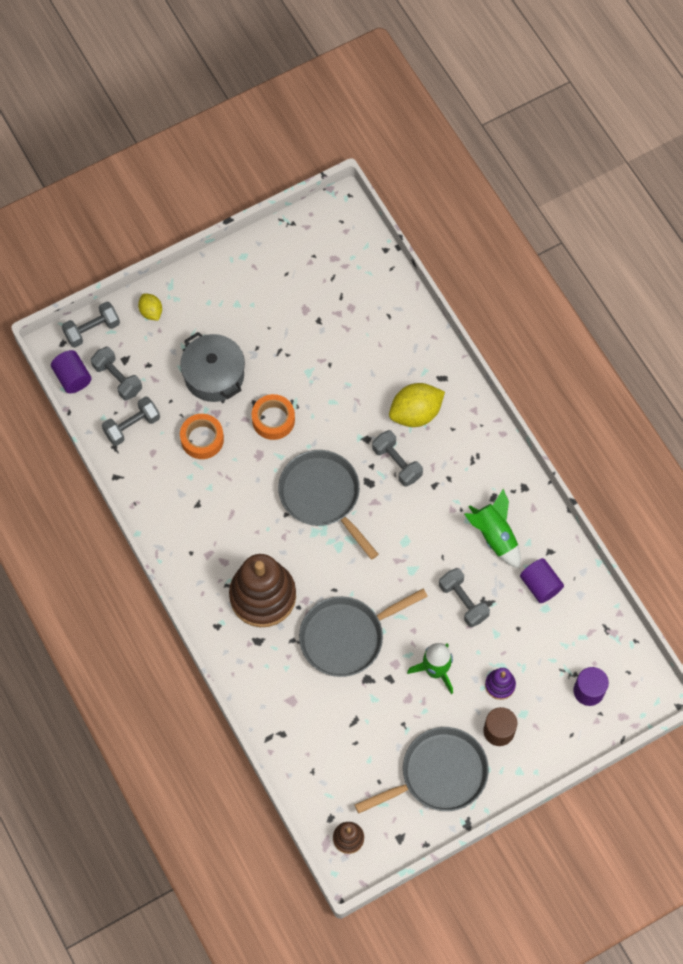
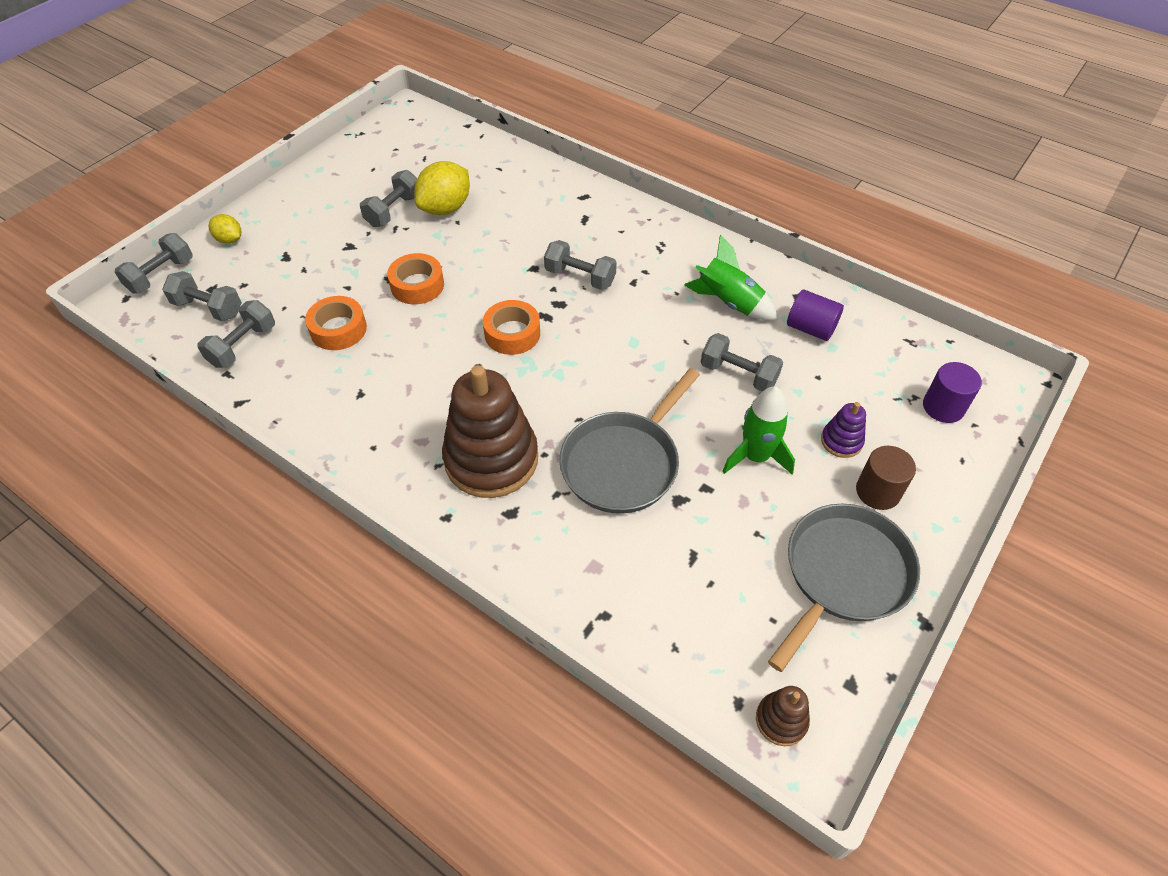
camera: 25 degrees left, 15 degrees down
(73, 377) = (148, 325): purple cylinder -> none
(214, 375) = (328, 269): grey pot -> none
(285, 331) = (393, 211): none -> grey dumbbell
(322, 496) = (512, 334): grey pan -> orange tape
(415, 413) = (574, 231): yellow lemon -> yellow lemon (445, 208)

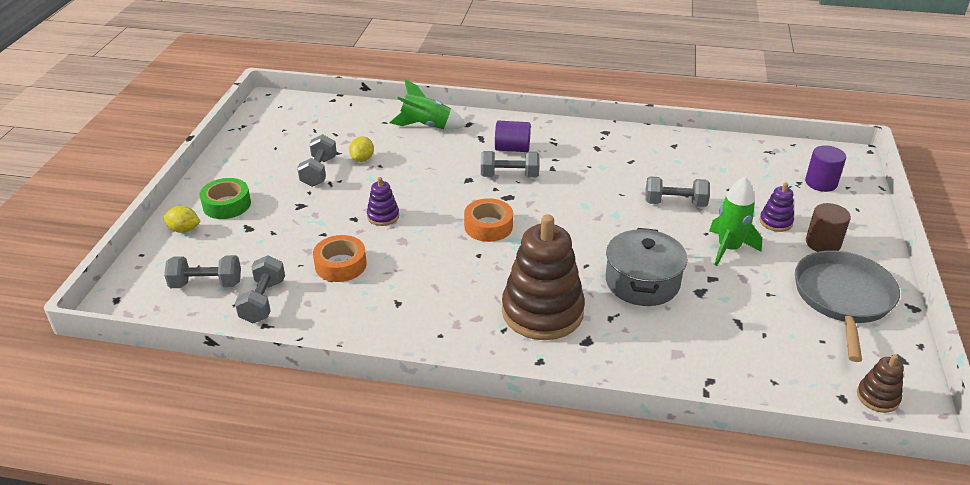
camera: 25 degrees left, 15 degrees down
(161, 275) = (138, 273): grey dumbbell -> none
(284, 223) = (227, 205): none -> green tape
(417, 285) = (383, 216): orange tape -> purple stacking toy
(445, 208) = (362, 159): yellow lemon -> yellow lemon, size x0.55
(623, 463) = (642, 282): grey pan -> grey pot
(729, 303) = (631, 162): green rocket -> green rocket (426, 126)
(810, 328) = (699, 162): purple cylinder -> purple cylinder (512, 148)

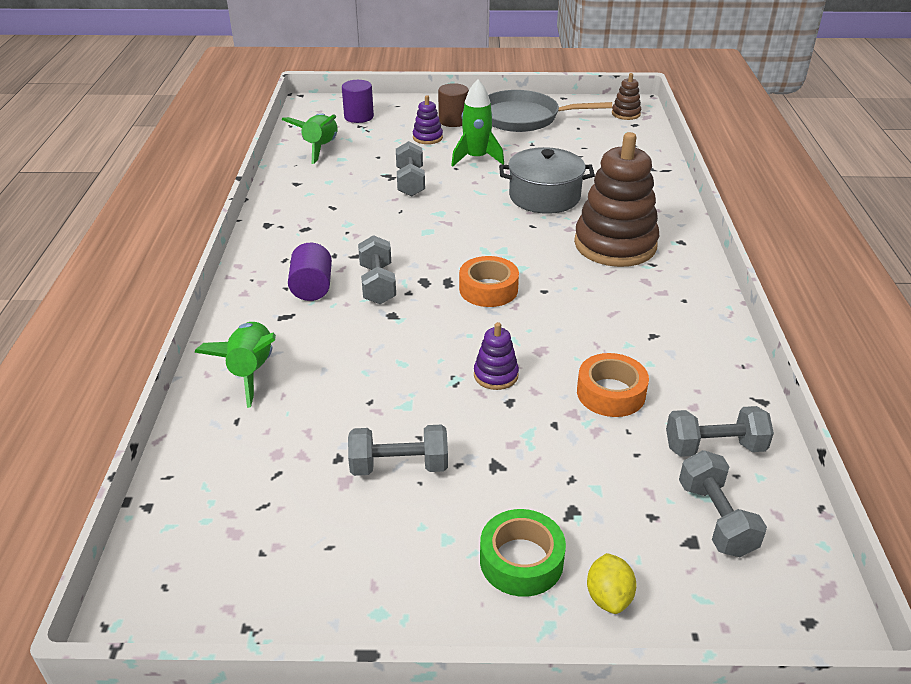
camera: 100 degrees left, 0 degrees up
(362, 159) = (354, 423): yellow lemon -> none
(743, 159) = (320, 148): none -> green rocket

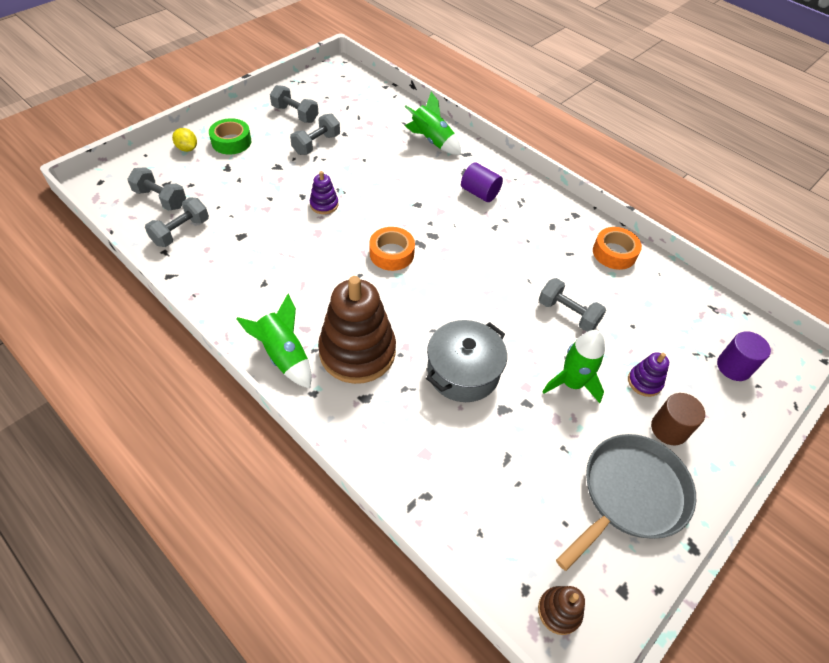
camera: 130 degrees right, 15 degrees up
(320, 148) = (679, 303): green rocket -> green rocket (284, 356)
(377, 284) = (453, 217): grey dumbbell -> grey dumbbell (295, 114)
(611, 393) = (256, 230): orange tape -> orange tape (614, 253)

